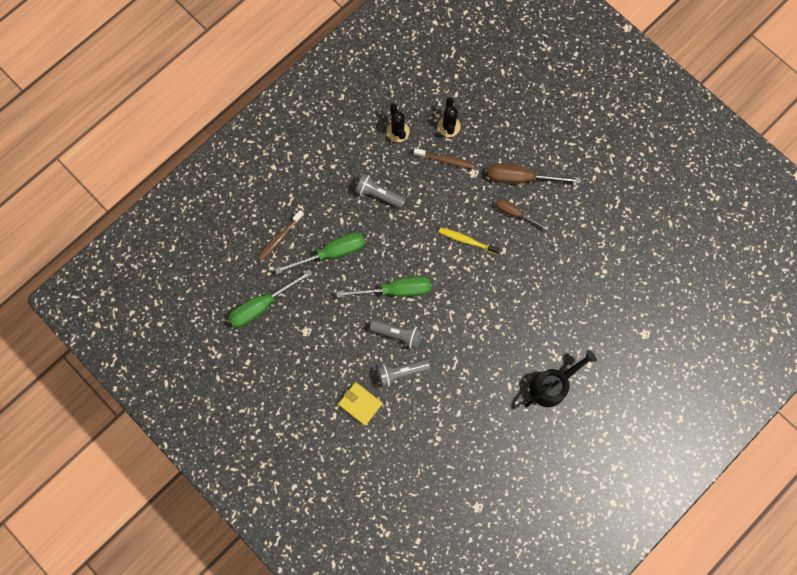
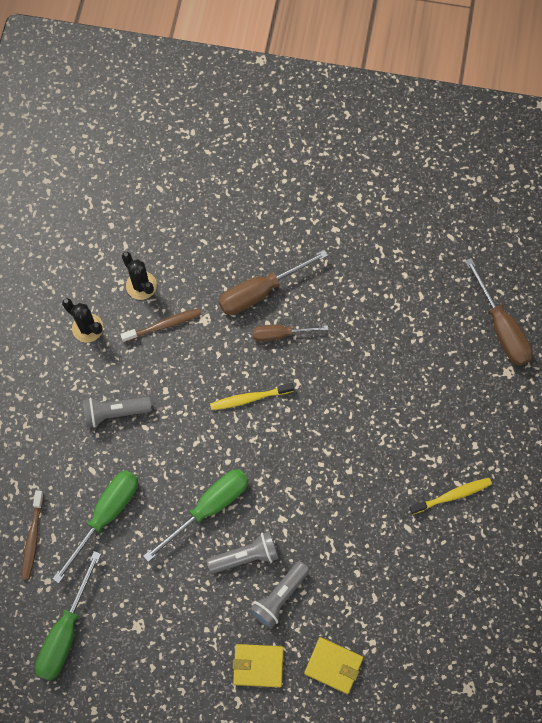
camera: 35 degrees left, 5 degrees down
(405, 435) = (333, 665): none -> yellow wallet
(552, 385) = (452, 495): black watering can -> yellow toothbrush
(661, 303) = (501, 328): none -> brown screwdriver

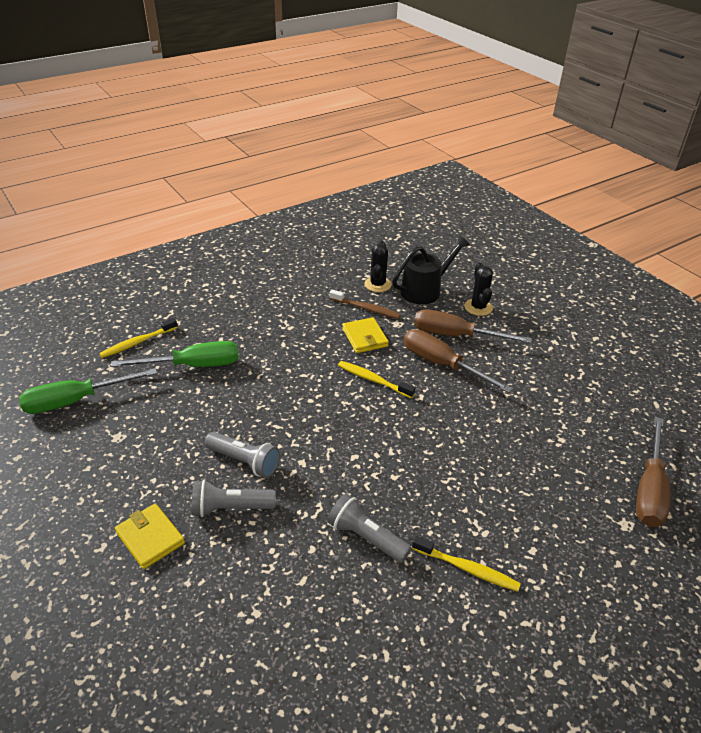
camera: 45 degrees right, 30 degrees down
(33, 538) = (138, 343): brown toothbrush -> yellow toothbrush
(87, 328) = (318, 280): black cactus -> black cactus (478, 307)
(115, 413) = (275, 325): grey flashlight -> grey flashlight (366, 537)
(185, 257) = (425, 290): none -> black watering can
(209, 508) = (261, 413): green screwdriver -> none
(280, 334) = (442, 364): brown screwdriver -> brown screwdriver, size x1.61
(333, 665) = (202, 597): yellow wallet -> yellow wallet (365, 337)

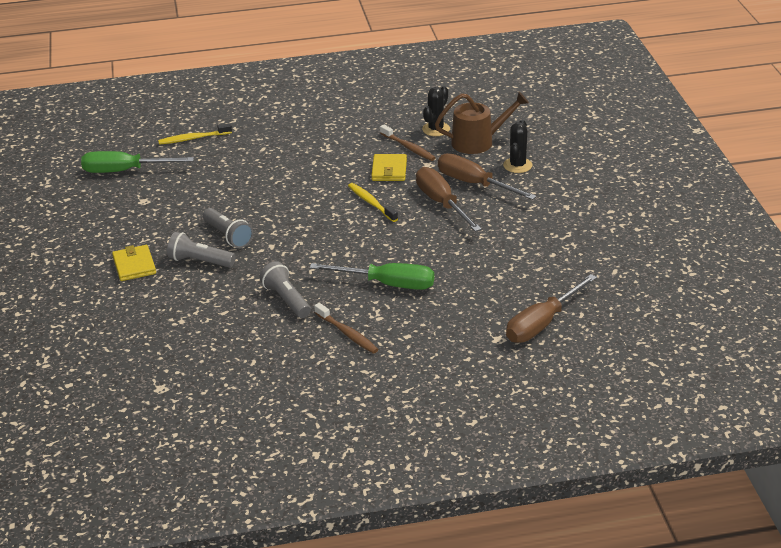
camera: 25 degrees right, 5 degrees down
(193, 365) = (228, 164): green screwdriver -> green screwdriver (387, 284)
(425, 290) = (478, 142): black watering can -> brown watering can
(467, 568) = (347, 333): yellow toothbrush -> brown toothbrush

